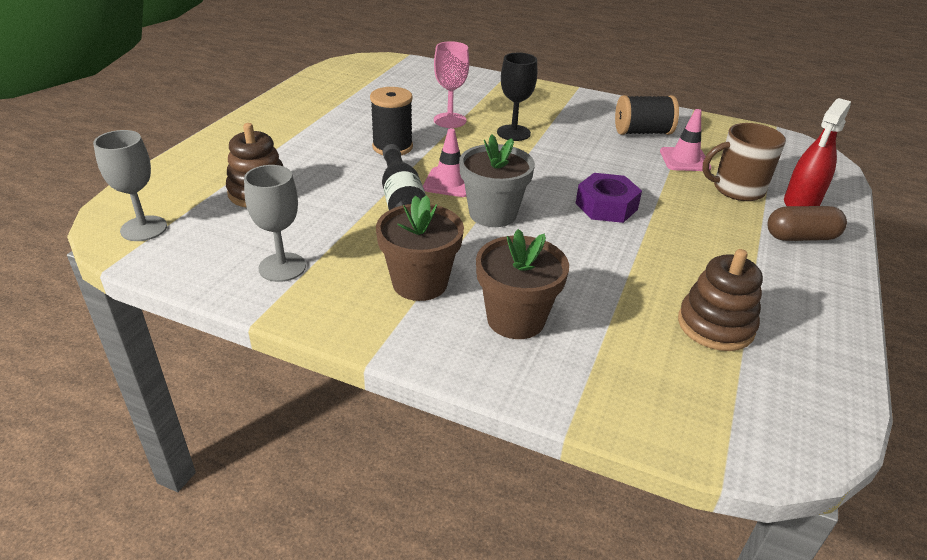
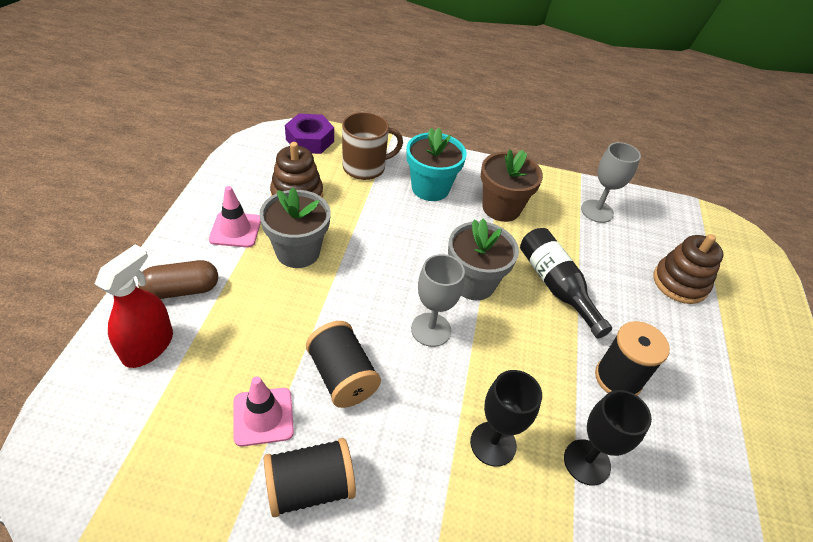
camera: 165 degrees right, 10 degrees up
(144, 228) = (716, 233): grey goblet -> grey goblet (431, 329)
(449, 182) = (528, 322): pink traffic cone -> pink traffic cone (235, 230)
(450, 120) = (587, 462): pink goblet -> black goblet
(515, 319) = (430, 188): brown flower pot -> turquoise flower pot
(606, 206) = (369, 308): purple nut -> purple nut (310, 140)
(627, 171) = (342, 376): none -> black spool
(692, 258) = (298, 252): none -> grey flower pot
(737, 189) = (216, 360): brown mug -> brown mug (365, 167)

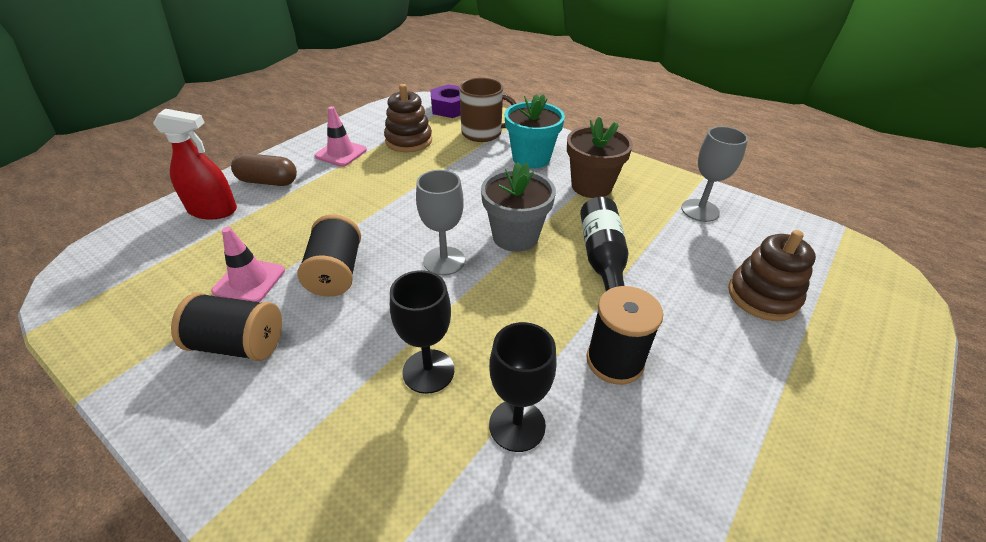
camera: 30 degrees right, 5 degrees down
(148, 346) = (213, 210): red spray bottle -> red spray bottle turned 45 degrees clockwise
(298, 252) = (376, 177): grey flower pot -> none

